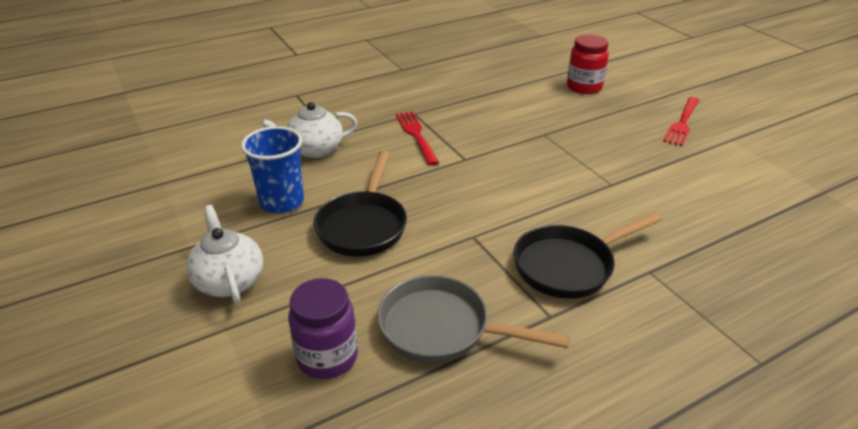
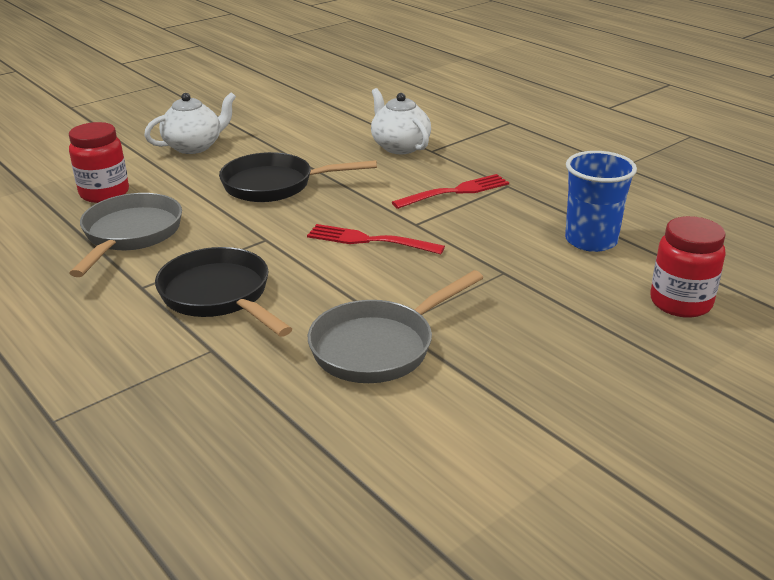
camera: 80 degrees right, 5 degrees down
(282, 202) = (305, 147): blue cup -> blue cup (591, 240)
(327, 357) = (104, 193): purple jar -> red jar
(637, 192) = (379, 346): none -> grey pan
(682, 122) = (619, 402): red fork -> red fork (370, 240)

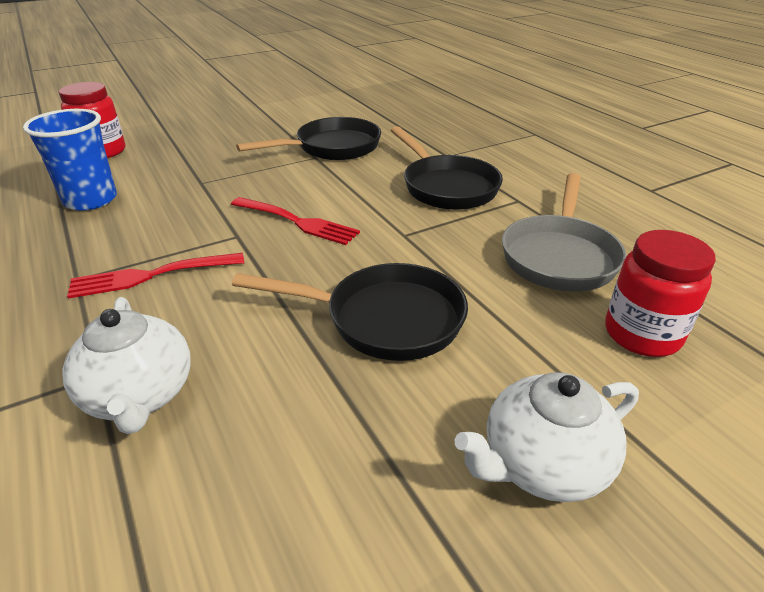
camera: 170 degrees left, 5 degrees up
(379, 346) = (332, 148): grey pan -> black pan

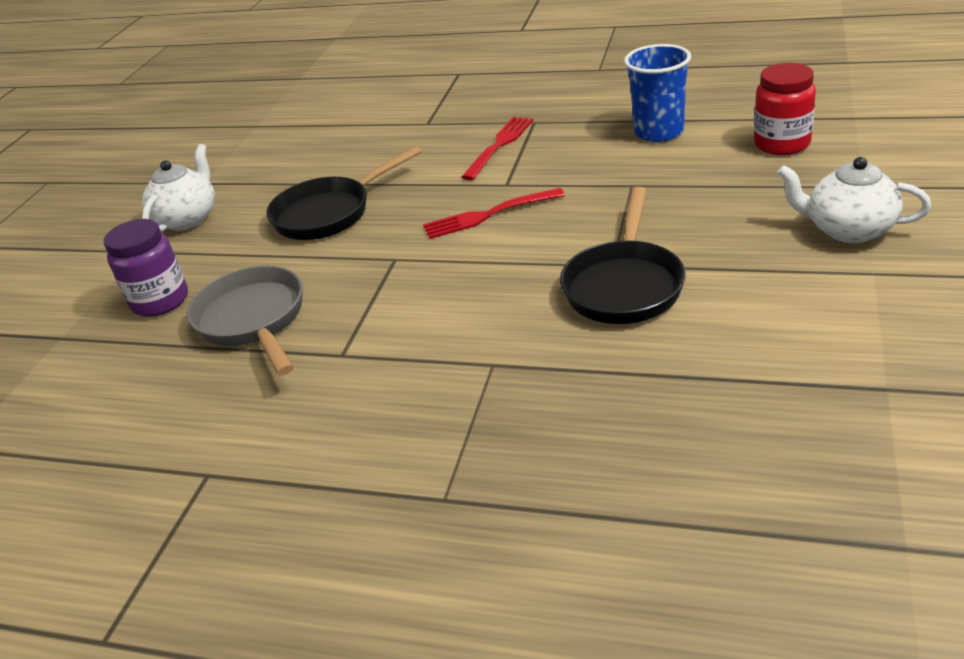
camera: 140 degrees right, 0 degrees up
(140, 396) = (394, 132): white teapot -> white teapot (848, 229)
(446, 186) = (429, 322): black pan -> none
(642, 334) = (160, 301): red jar -> purple jar

